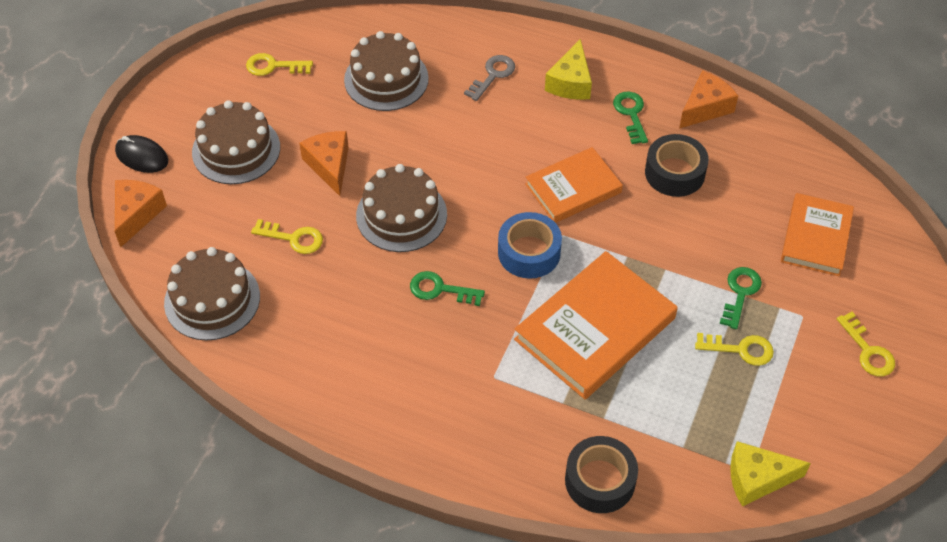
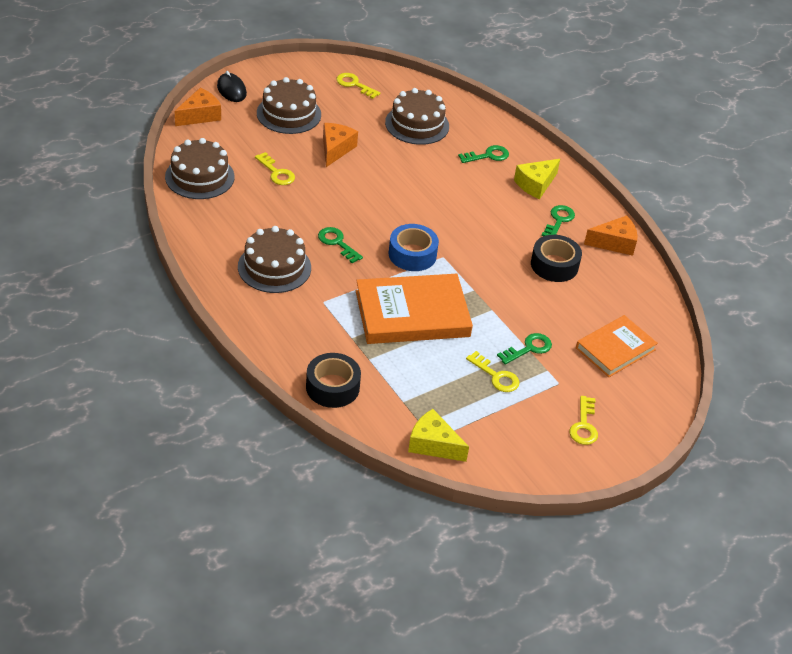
camera: 30 degrees right, 10 degrees down
(401, 215) = (353, 195): brown cake -> brown cake (274, 267)
(493, 75) = (488, 156): grey key -> green key
(573, 188) = (477, 238): orange book -> none

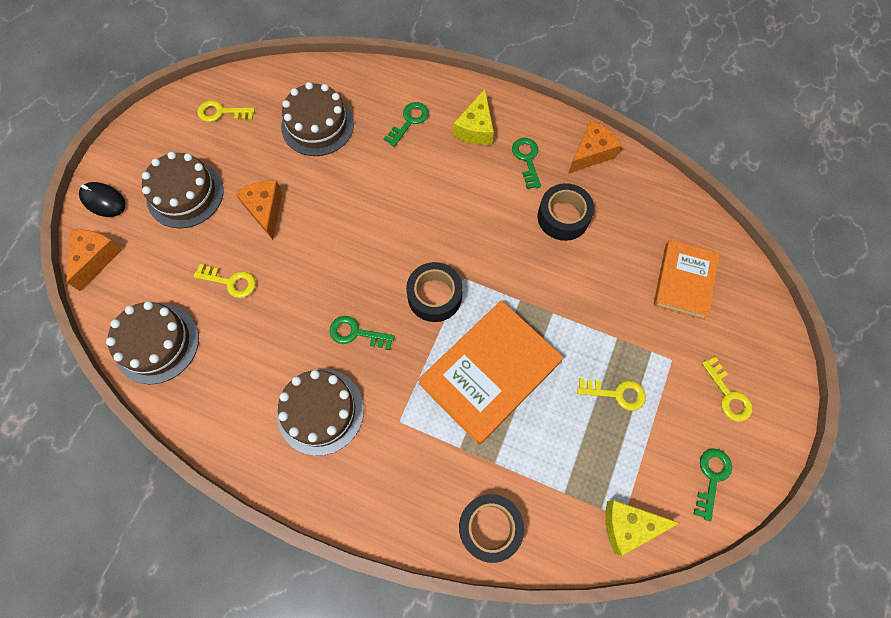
camera: 30 degrees left, 25 degrees up
(412, 254) = (434, 296): blue tape -> black tape
(528, 348) = (617, 337): green key -> green key (711, 478)

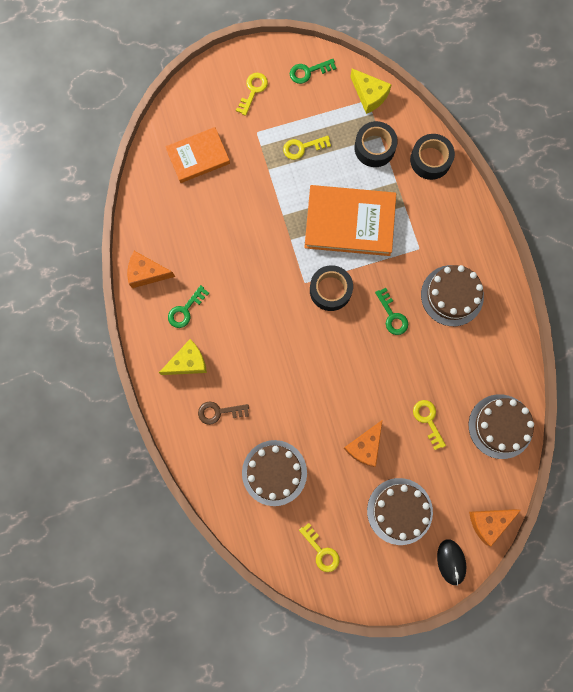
camera: 130 degrees left, 10 degrees up
(409, 121) = (219, 412): green key -> brown key
(563, 217) = (211, 256): black tape -> black tape (374, 148)
(616, 393) = (302, 147): yellow key -> yellow key turned 75 degrees counterclockwise

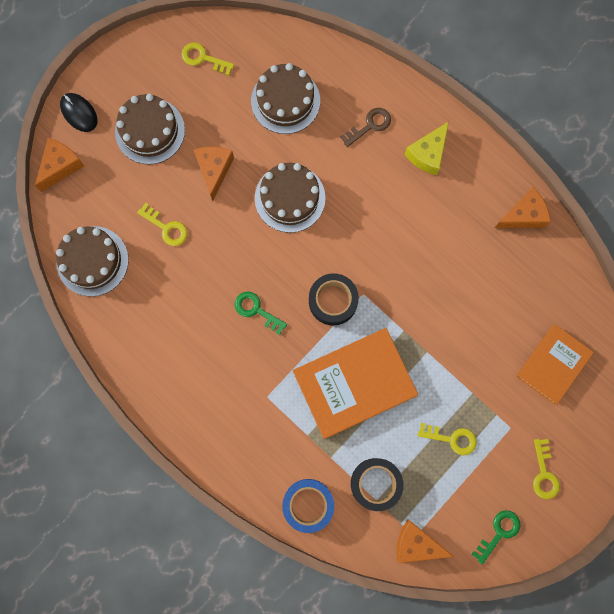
camera: 150 degrees right, 0 degrees up
(185, 310) = (462, 201): green key -> none
(302, 147) = (451, 438): yellow key -> yellow key turned 60 degrees clockwise
(369, 95) = (416, 543): yellow cheese -> orange cheese
(430, 160) = (308, 504): black tape -> blue tape
(452, 295) = (207, 366): brown cake -> brown cake (290, 198)

